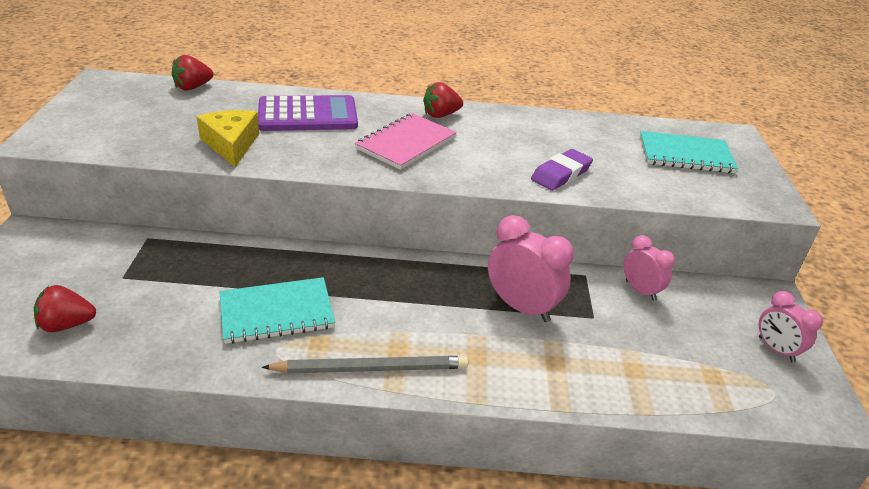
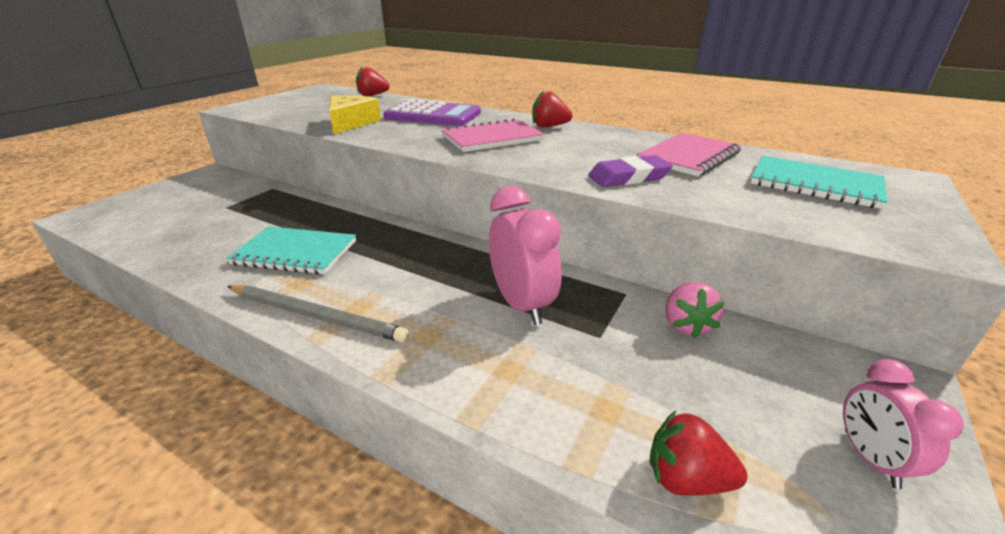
camera: 30 degrees right, 5 degrees down
(67, 324) = (154, 226): red strawberry -> red strawberry (686, 479)
(585, 138) = (689, 157): none -> pink notebook
(640, 290) = (686, 325): pink clock -> pink strawberry

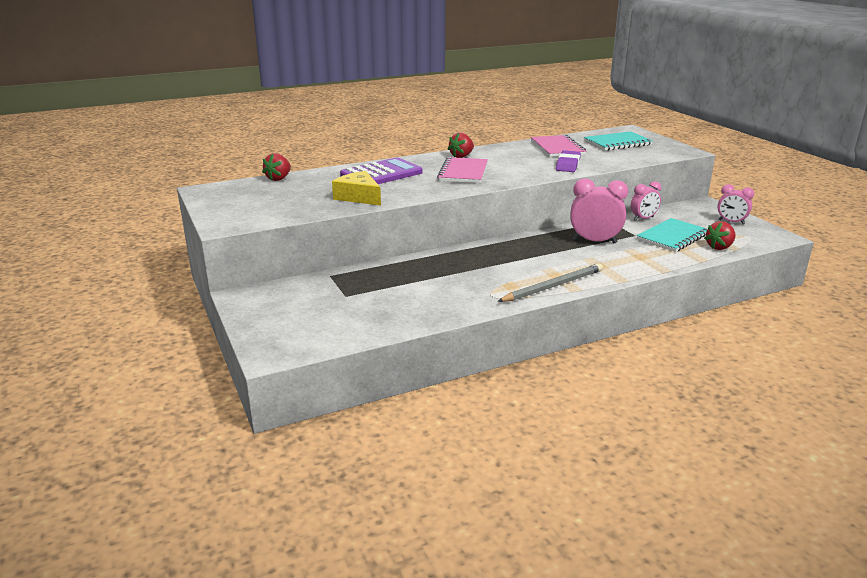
camera: 55 degrees left, 5 degrees down
(295, 253) = (467, 281): turquoise notebook -> turquoise notebook (673, 237)
(686, 325) = (643, 218): pink strawberry -> pink clock

